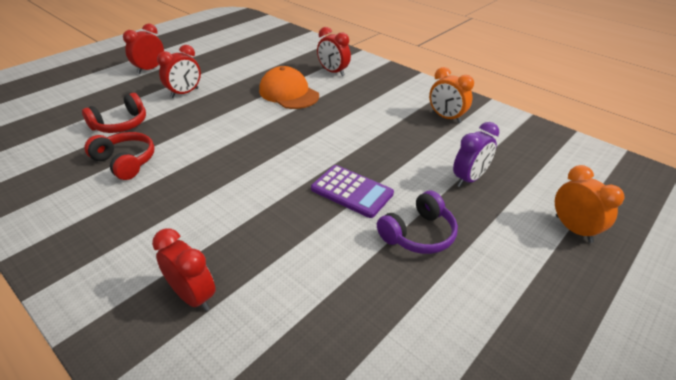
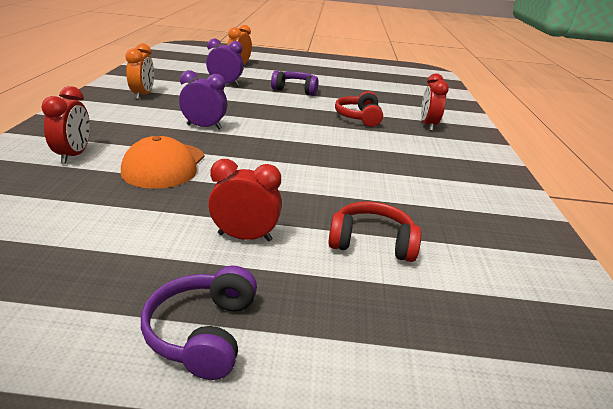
camera: 130 degrees left, 10 degrees down
(125, 162) = (405, 200): red headphones -> red headphones (359, 117)
(150, 69) = (203, 332): red clock -> purple headphones
(341, 125) = (204, 127): none -> purple clock
(352, 191) = (287, 108): purple calculator -> none

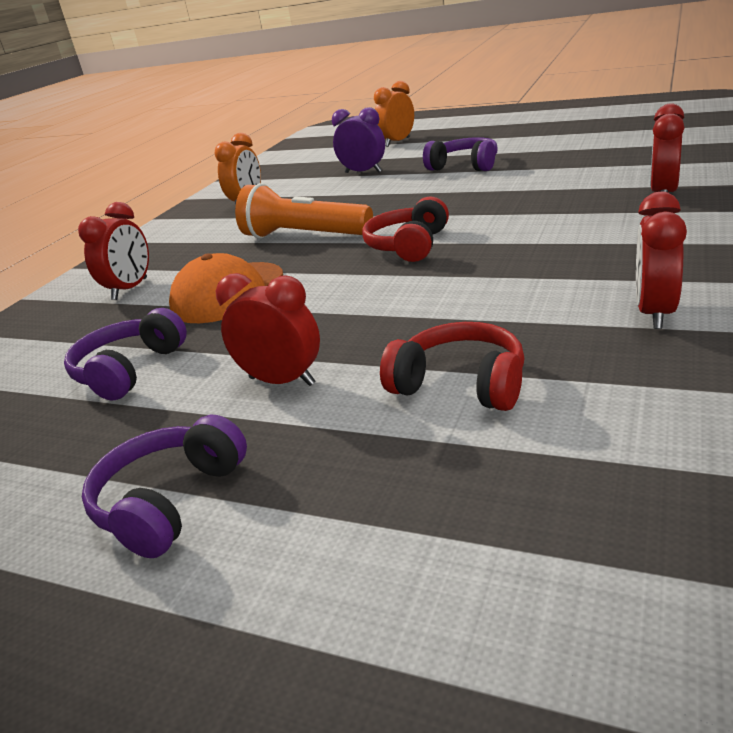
camera: 25 degrees right, 0 degrees up
(109, 224) = (129, 370): none -> purple headphones
(204, 127) = (304, 236): purple clock -> orange flashlight
(359, 117) = (545, 195): red headphones -> red headphones (408, 245)
(461, 201) = (654, 313): none -> red clock

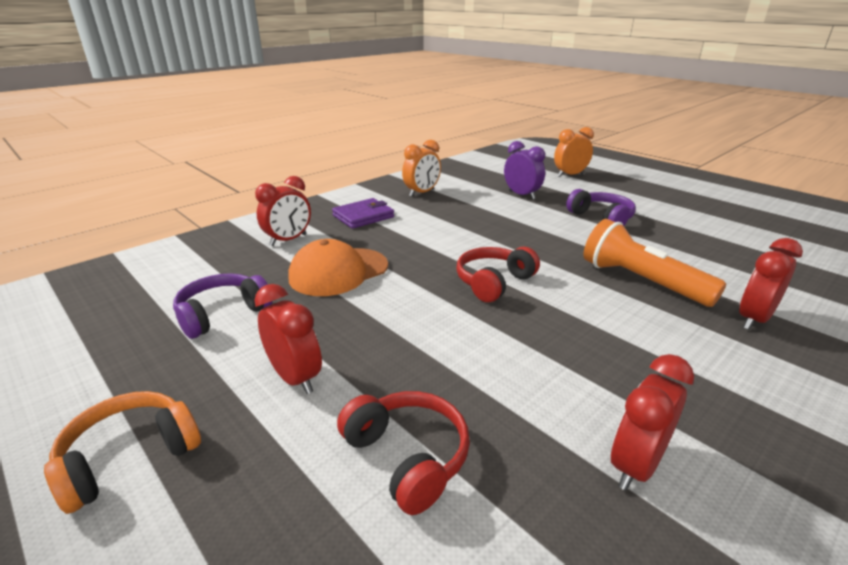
camera: 20 degrees right, 0 degrees up
(170, 501) = (129, 457): purple headphones -> orange headphones
(200, 242) = (363, 216): none -> purple wallet
(304, 236) = (430, 240): orange flashlight -> orange flashlight (641, 281)

